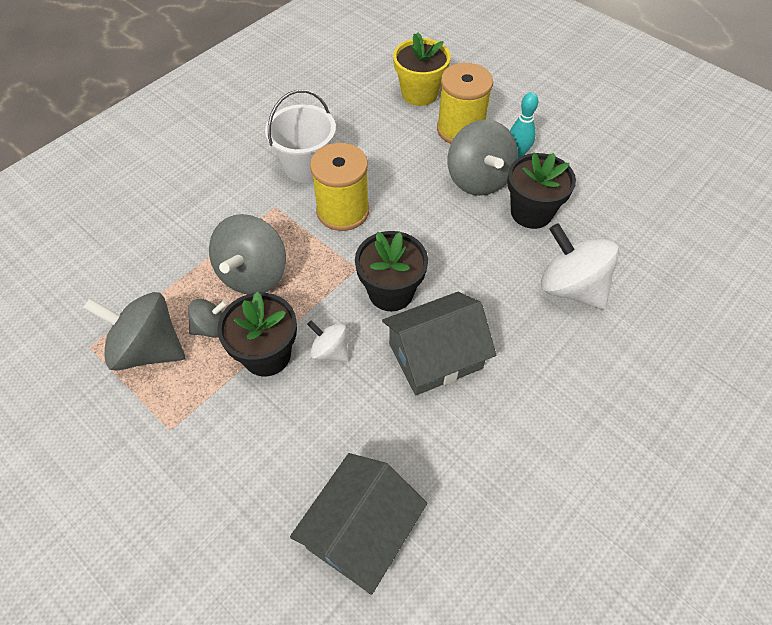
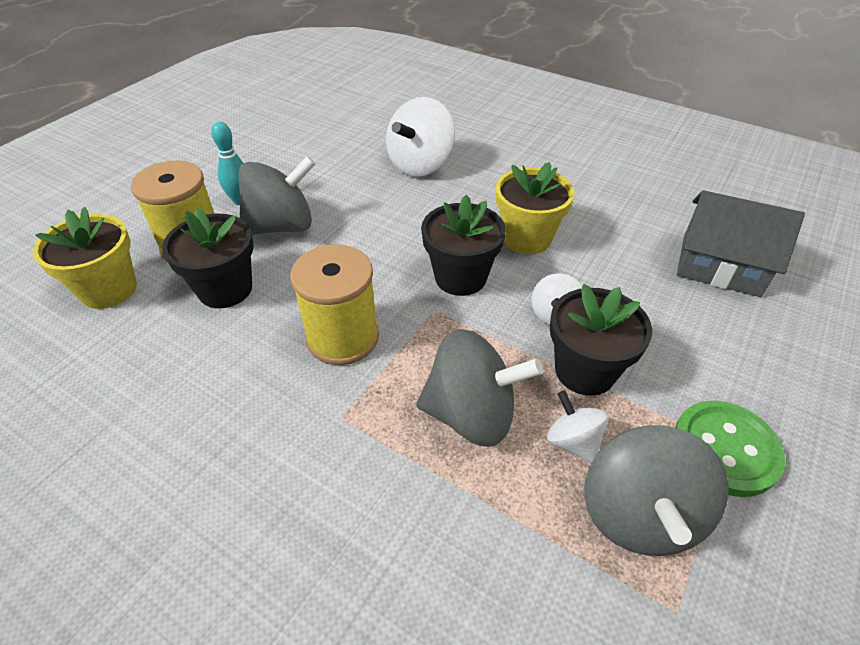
camera: 100 degrees left, 10 degrees down
(168, 424) = (725, 449): none -> green button
(211, 327) = (572, 441): grey spinning top -> white spinning top
(306, 166) = (254, 395): white bucket -> none
(435, 356) = (527, 238): grey house -> yellow flower pot
(531, 212) = (330, 189): black flower pot -> black flower pot (225, 289)

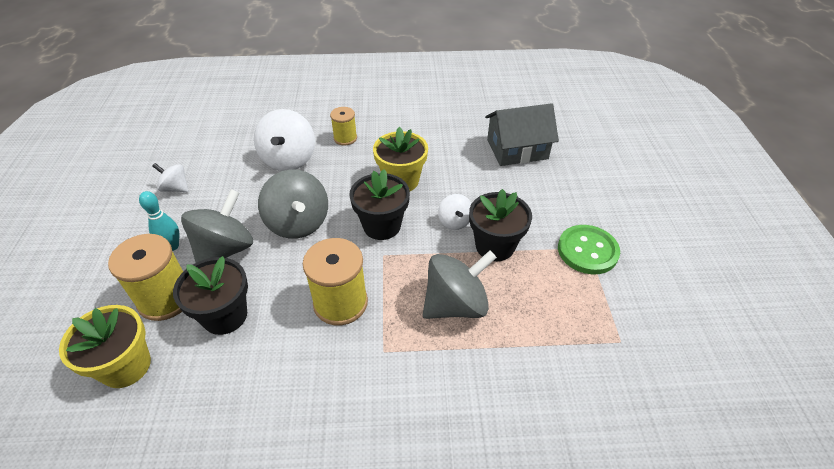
camera: 35 degrees left, 0 degrees up
(500, 166) = (345, 138): none -> yellow spool
(572, 441) = (518, 288): white spinning top -> white spinning top (175, 188)
(639, 514) = (574, 306): grey spinning top -> grey spinning top (298, 223)

